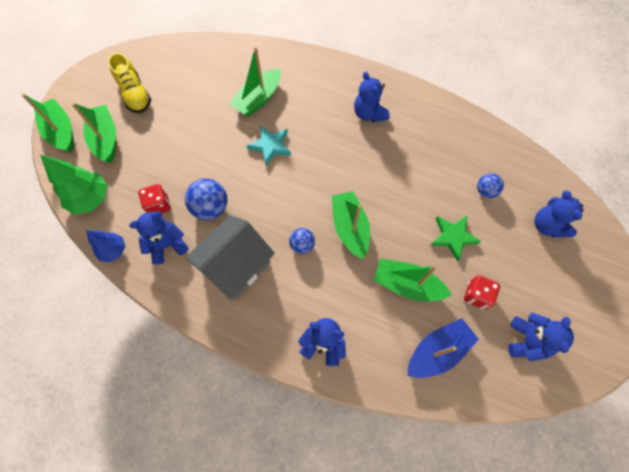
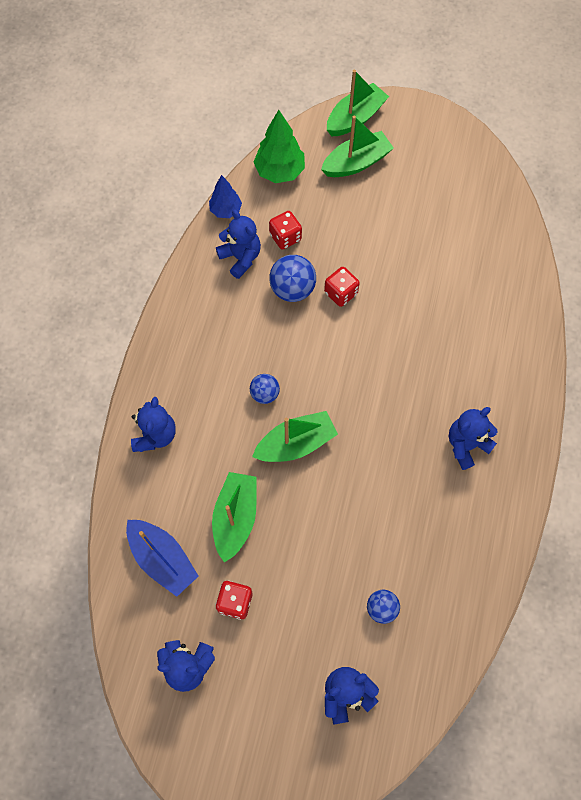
camera: 80 degrees right, 0 degrees up
(135, 94) = (424, 173): yellow shoe -> none
(225, 172) = (341, 293): none -> red dice
(236, 266) = (228, 331): grey house -> none
(258, 99) = (453, 307): green boat -> none
(270, 146) = (388, 335): turquoise star -> none
(453, 237) = (307, 569): green star -> none

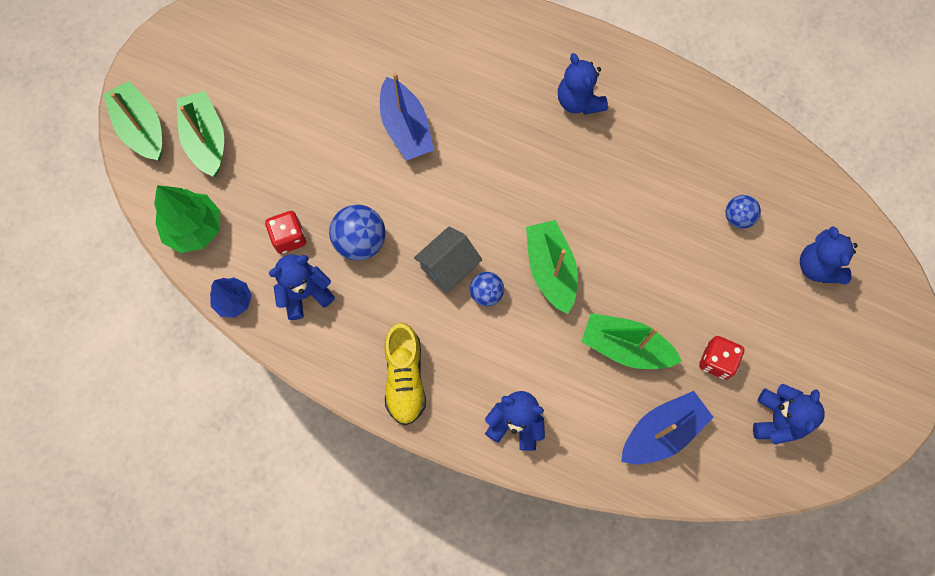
camera: 80 degrees left, 5 degrees up
(182, 343) = (405, 378): none -> yellow shoe
(283, 360) = (448, 267): none -> grey house
(341, 293) = (377, 190): red dice -> none
(403, 305) = (405, 128): none -> blue boat

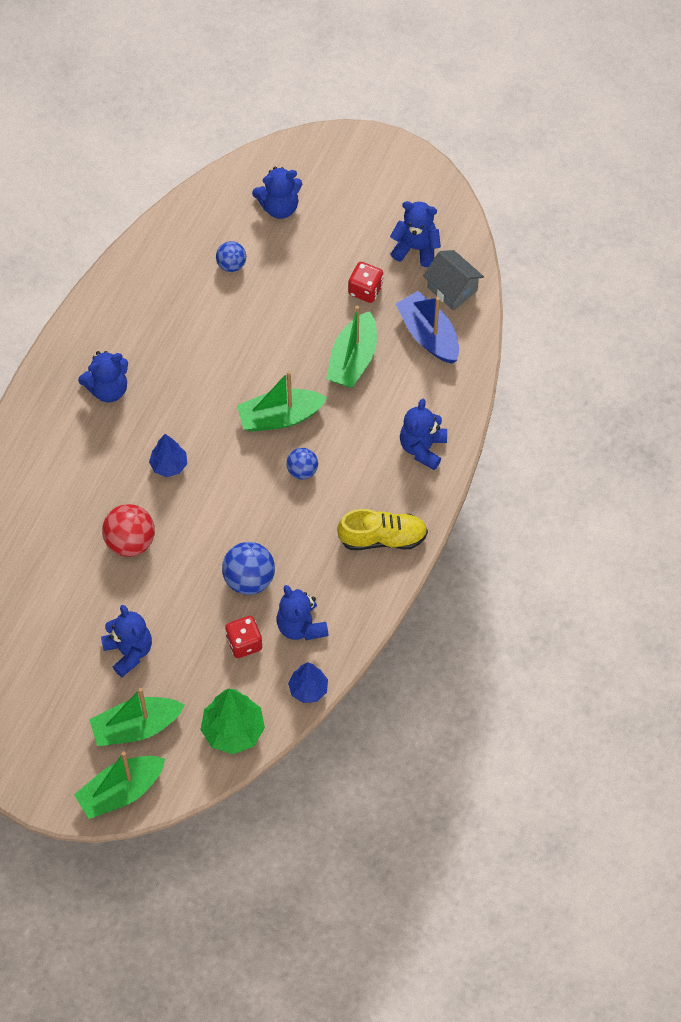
camera: 90 degrees left, 10 degrees down
(286, 130) = (129, 651): none -> blue teddy bear
(405, 128) = (130, 541): blue boat -> red ball
(448, 267) = (276, 502): grey house -> grey house (452, 289)
(491, 161) = (169, 465): none -> blue tree

